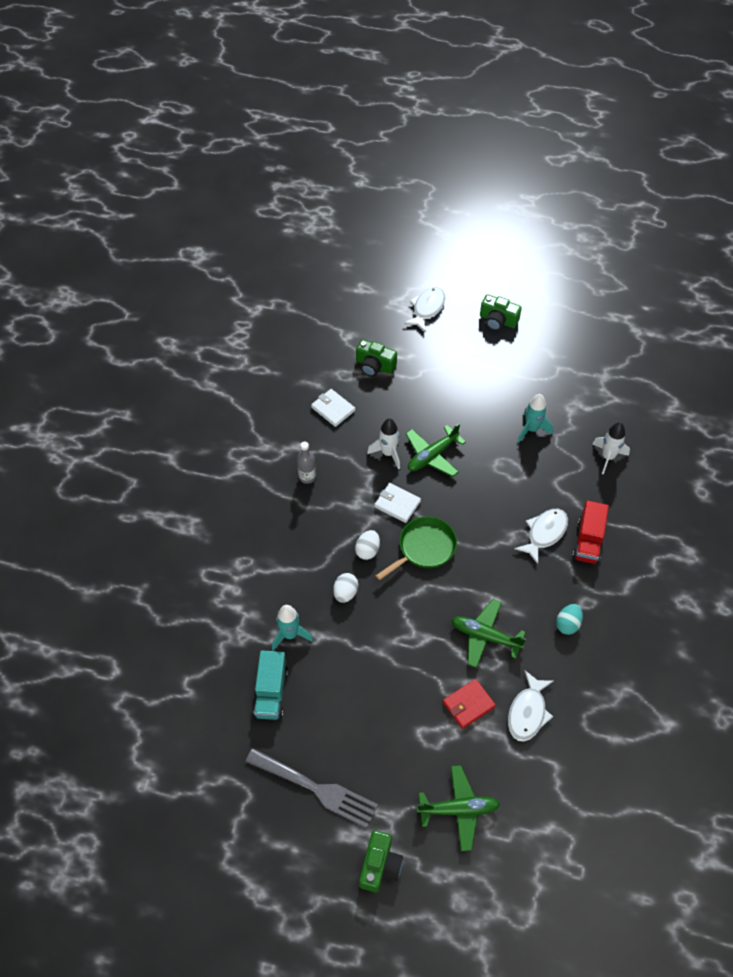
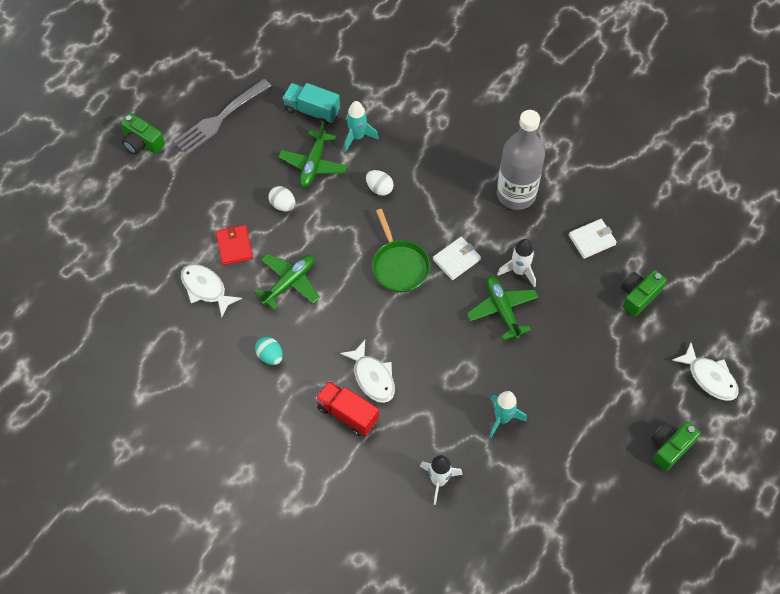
camera: 110 degrees right, 5 degrees up
(307, 477) = (516, 194): grey bottle -> grey bottle, size x2.25
(367, 550) = (415, 219): white egg -> white egg (283, 205)
(458, 809) = (154, 207): green plane -> green plane (313, 164)

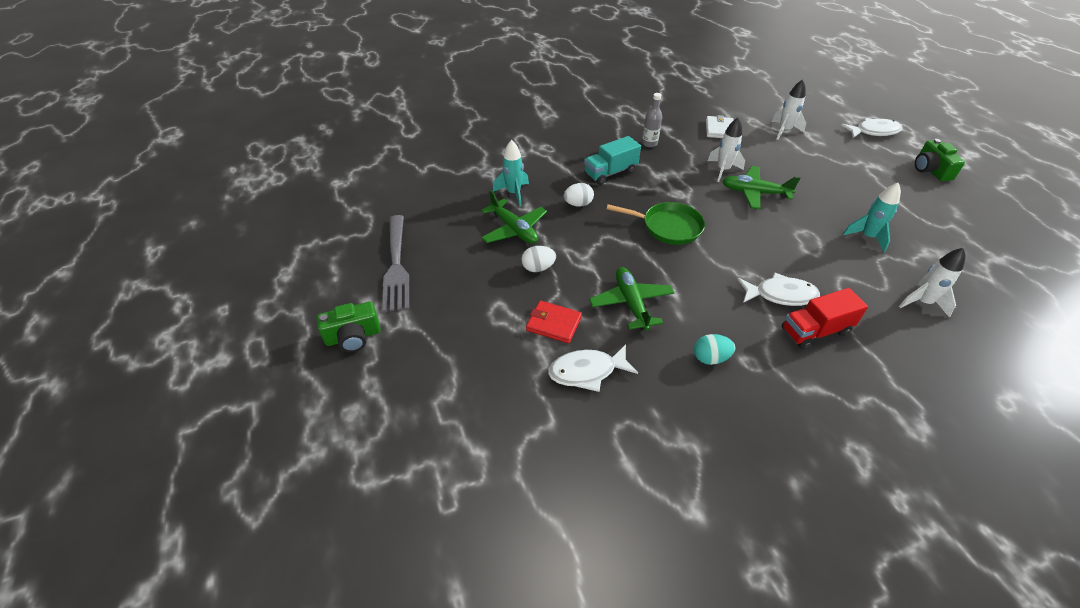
camera: 55 degrees left, 15 degrees down
(312, 110) = (458, 206): turquoise truck -> turquoise truck (610, 173)
(456, 259) = (687, 195): white wallet -> none
(516, 194) = (649, 143): grey bottle -> grey bottle, size x0.45
(639, 296) = (784, 131): green camera -> white rocket

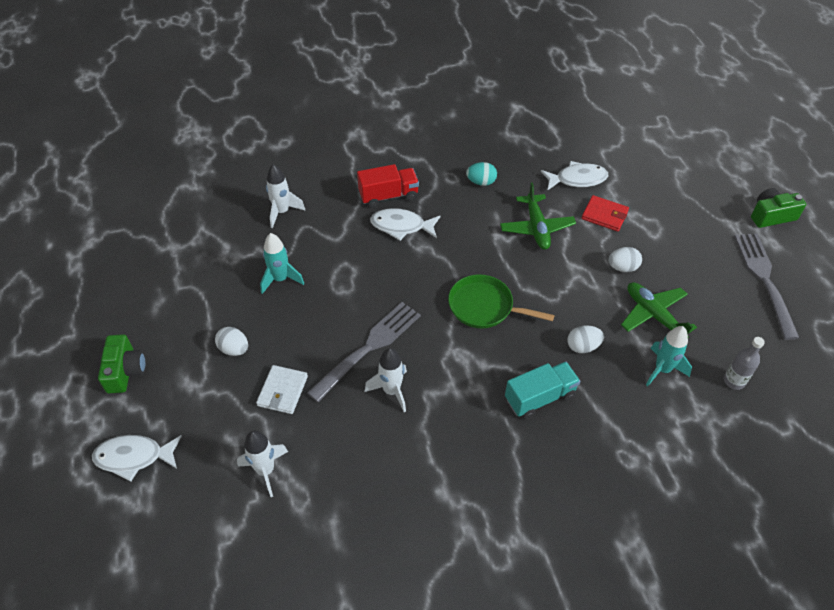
camera: 175 degrees left, 5 degrees up
(649, 143) = (477, 456): grey bottle -> grey bottle (734, 381)
(719, 129) = (362, 482): white wallet -> white wallet (282, 391)
(754, 193) = (368, 348): green plane -> grey fork
(861, 186) = (234, 349): none -> white egg

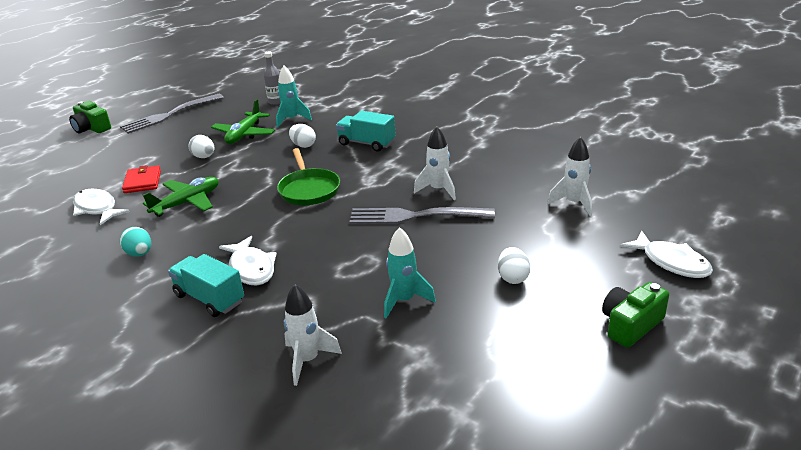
camera: 125 degrees left, 20 degrees down
(282, 391) = (509, 231): white wallet -> none
(388, 196) = (209, 298): red truck -> turquoise truck

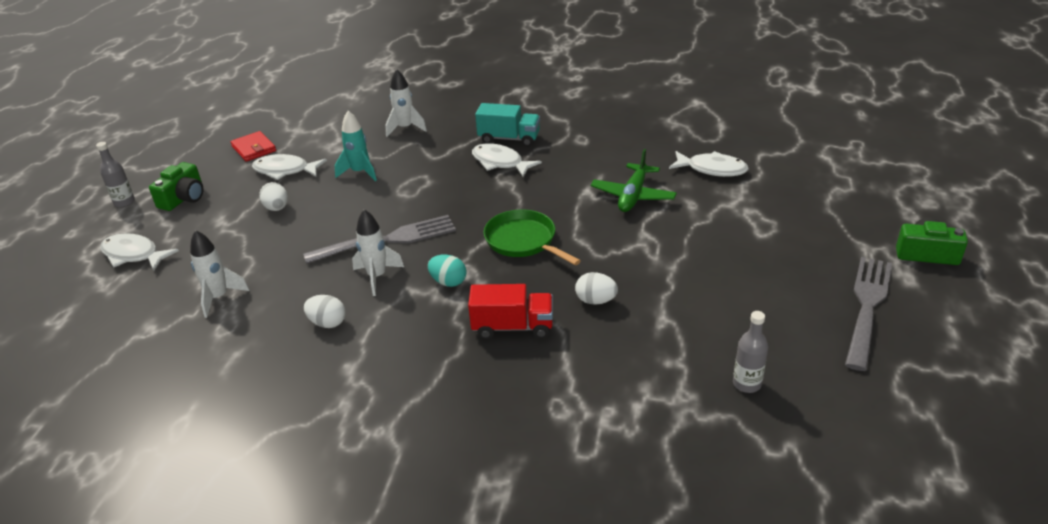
camera: 155 degrees right, 5 degrees up
(139, 254) = (607, 149): turquoise egg -> turquoise egg (448, 282)
(142, 182) = (717, 204): red wallet -> red wallet (254, 149)
(204, 157) = (699, 250): white egg -> white egg (327, 323)
(244, 134) = (699, 299): green plane -> none
(292, 120) = (668, 347): turquoise rocket -> none
(366, 143) = (512, 327): turquoise truck -> red truck
(494, 332) = (285, 170): none -> white fish
(715, 342) = (124, 202): none -> grey bottle

